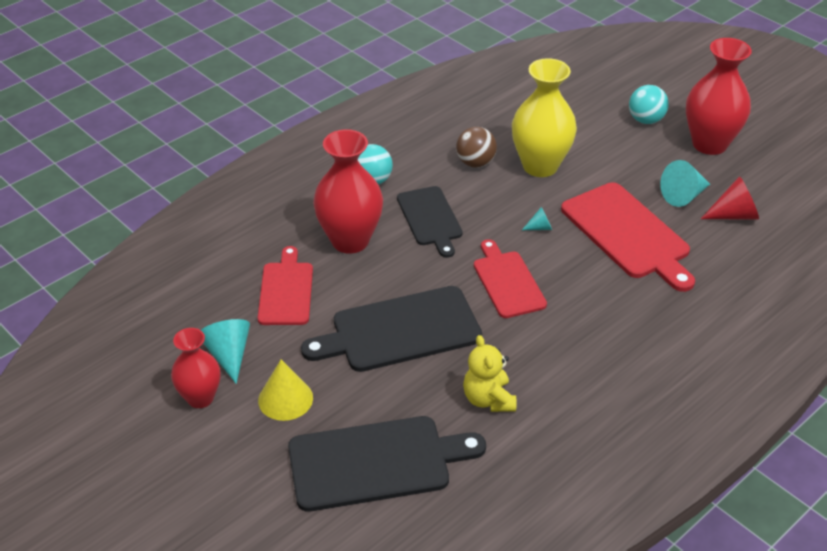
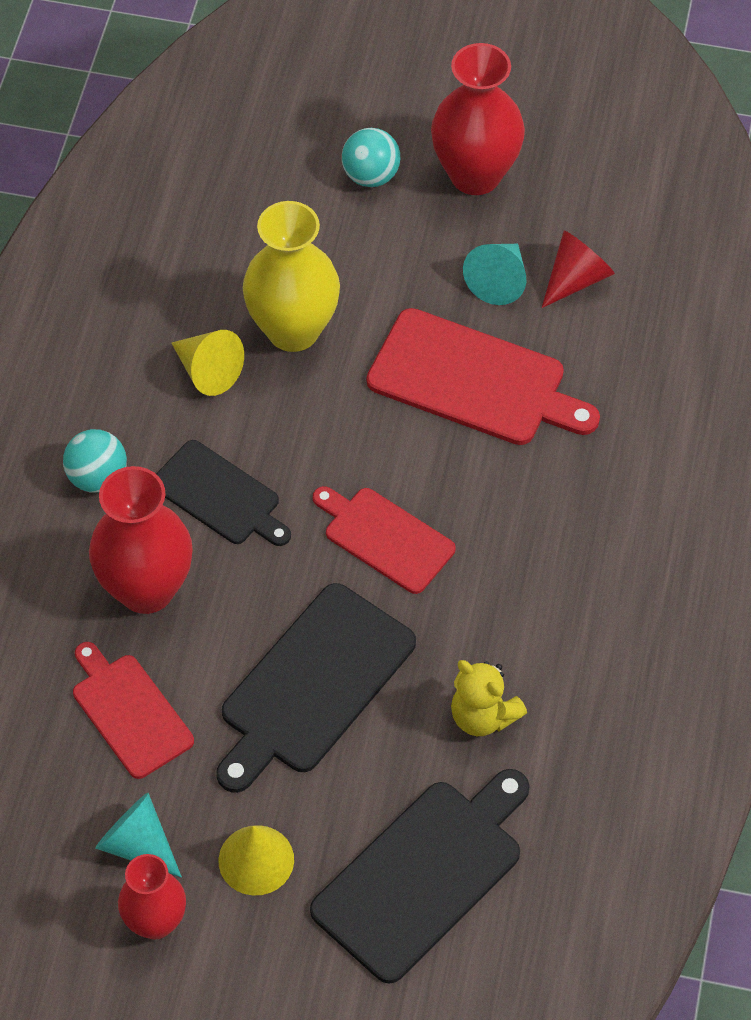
camera: 35 degrees left, 15 degrees up
(475, 163) = (208, 371): brown ball -> yellow cone
(540, 227) = (363, 431): turquoise cone -> none

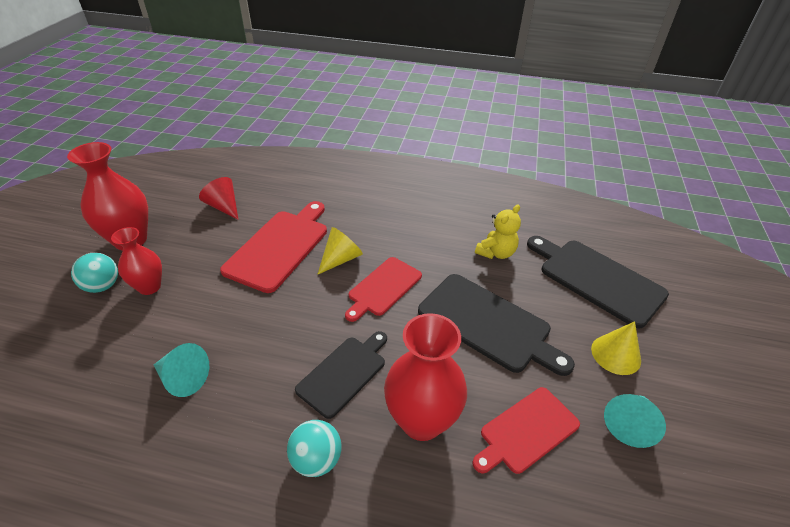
camera: 90 degrees left, 15 degrees down
(155, 922) = (682, 412): red vase -> red vase (149, 287)
(208, 371) = (233, 380): yellow cone -> yellow cone (341, 259)
(293, 330) = (214, 329): yellow vase -> none
(499, 281) = (213, 234): turquoise cone -> turquoise cone (183, 378)

